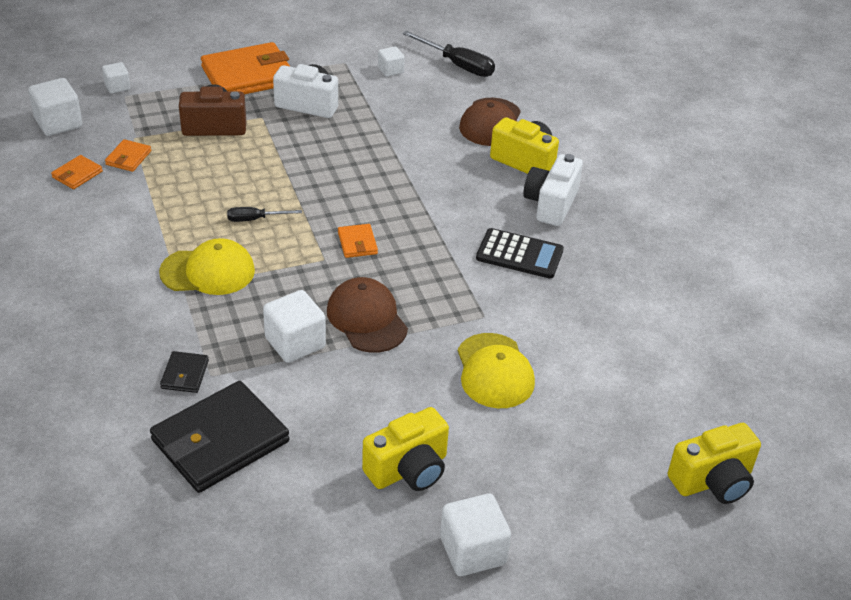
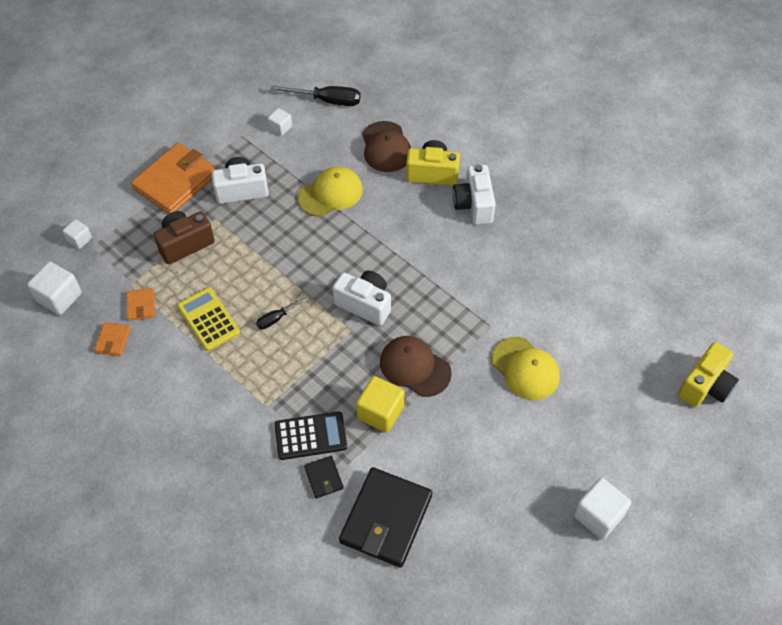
camera: 25 degrees left, 15 degrees up
(184, 194) = (208, 319): none -> yellow calculator
(208, 271) = (277, 382): yellow cap -> yellow cap (330, 193)
(295, 343) = (380, 412): white cube -> yellow cube
(357, 243) = (364, 304): orange wallet -> white camera
(408, 469) = (521, 475): yellow camera -> none
(519, 254) = (480, 260): black calculator -> black calculator (310, 436)

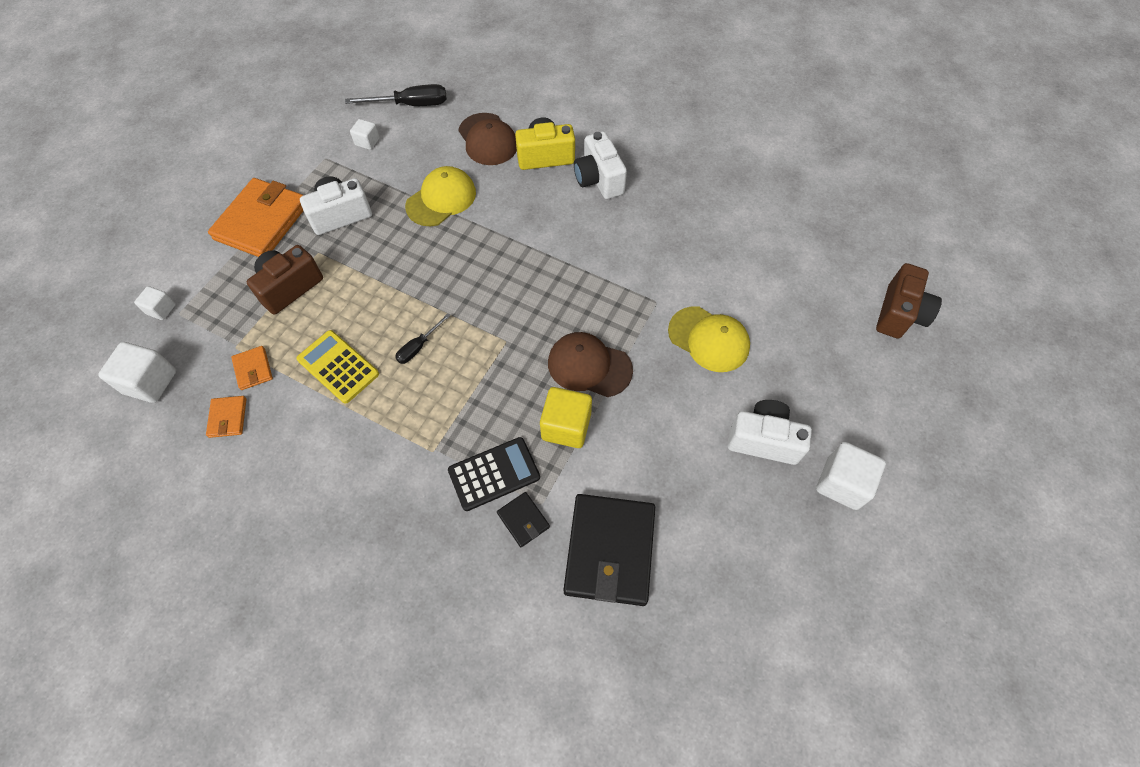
camera: 15 degrees left, 5 degrees up
(364, 304) = (513, 309): white camera -> white camera (763, 440)
(705, 386) = (899, 314): yellow camera -> brown camera

